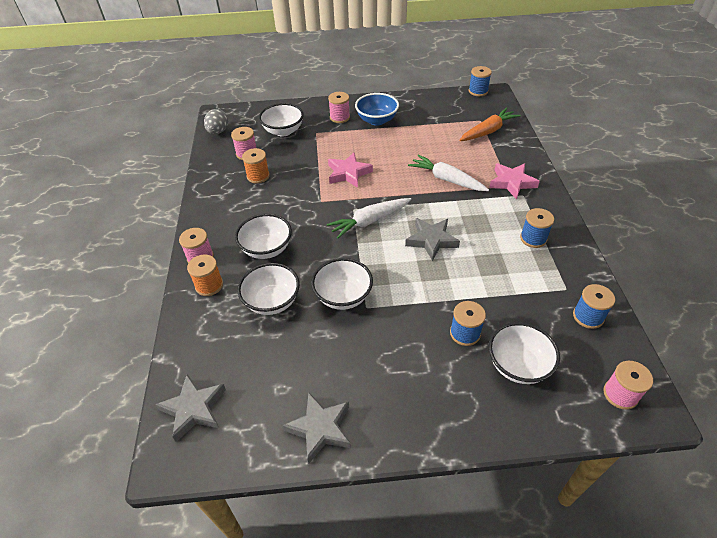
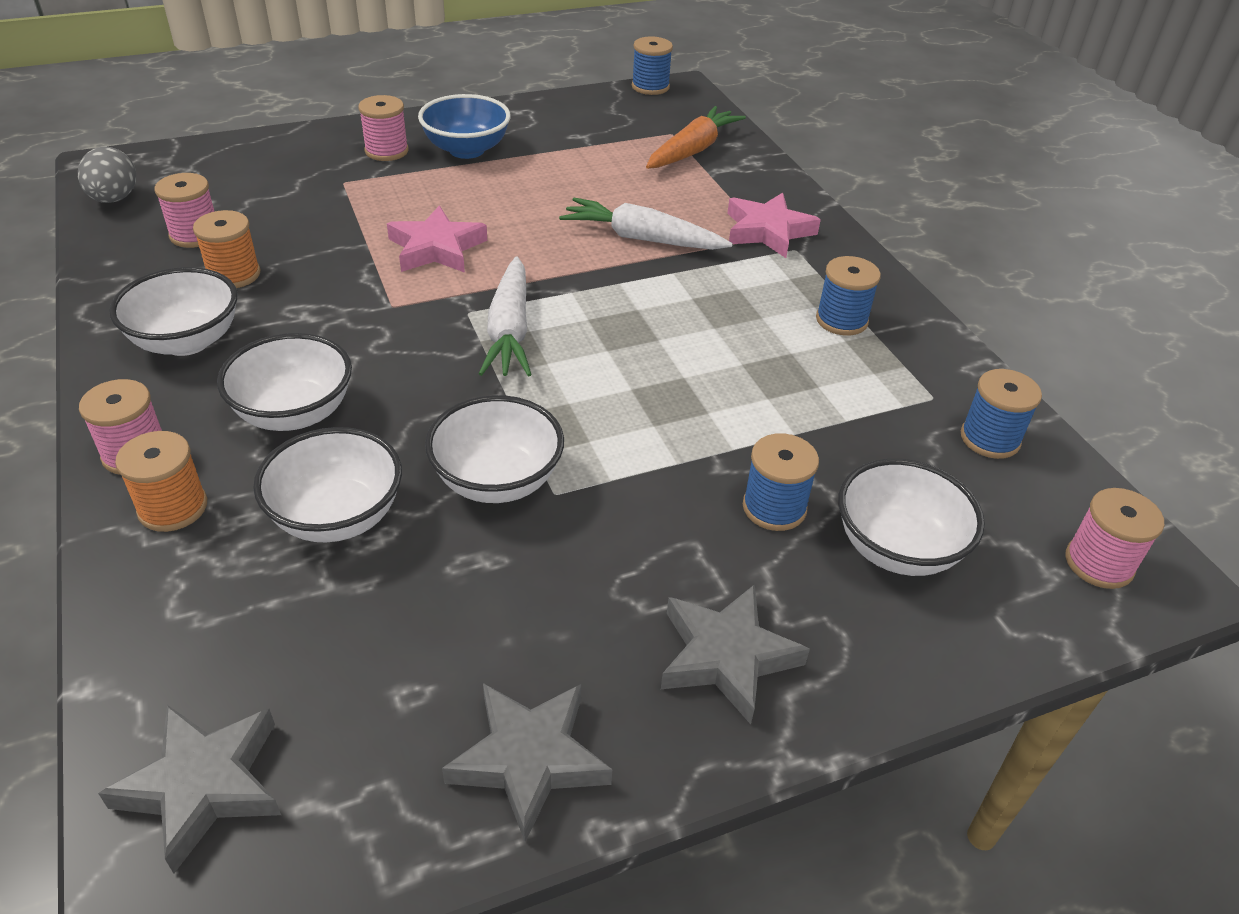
camera: 20 degrees left, 5 degrees down
(283, 131) = (269, 185): white bowl -> white bowl (186, 341)
(369, 221) = (509, 330): white carrot -> white carrot turned 45 degrees counterclockwise
(431, 240) = (649, 349): grey star -> grey star (726, 656)

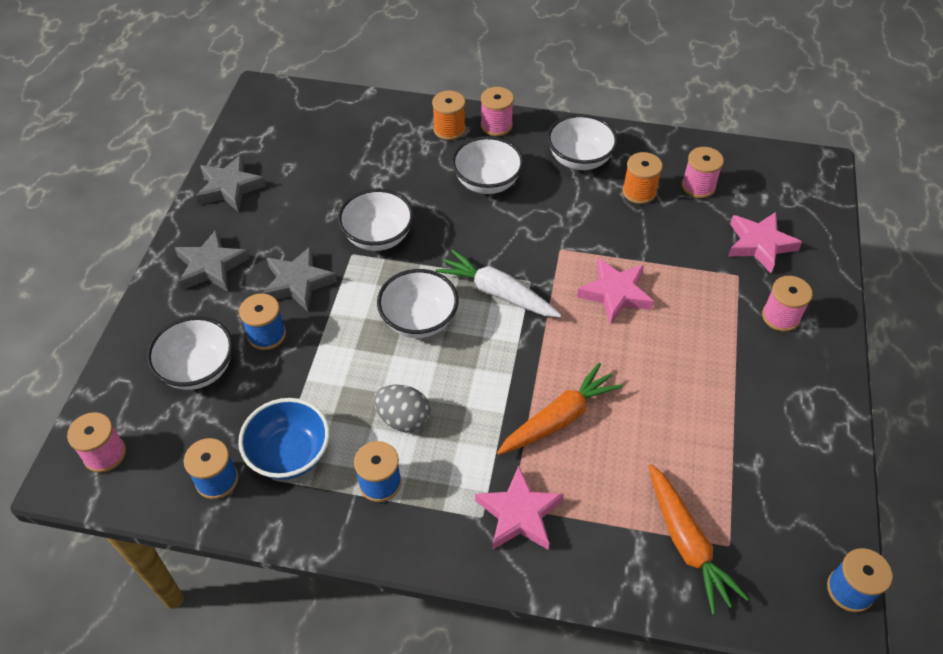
camera: 125 degrees right, 10 degrees up
(114, 199) = (766, 161): grey egg -> grey egg (403, 419)
(203, 786) = (301, 109): grey star -> grey star (298, 283)
(281, 178) = (759, 244): none -> pink star
(337, 516) = (401, 176): white bowl -> white bowl (419, 320)
(466, 150) = (761, 369): blue bowl -> blue bowl (290, 454)
(642, 238) = (559, 418): white carrot -> orange carrot

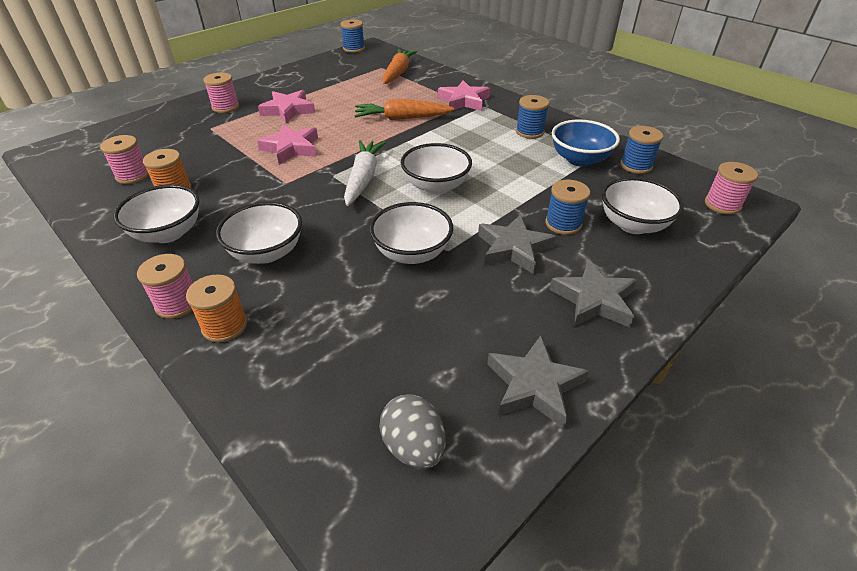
camera: 145 degrees left, 10 degrees down
(403, 419) = (493, 148): grey egg -> grey egg (413, 446)
(497, 293) = (363, 178): white carrot -> white carrot turned 150 degrees counterclockwise
(759, 244) = (169, 134): pink star -> pink star (288, 110)

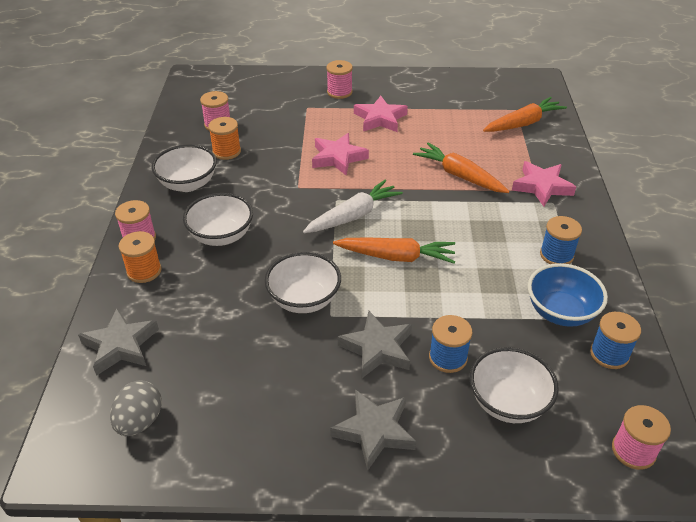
camera: 45 degrees right, 0 degrees up
(354, 49) = (519, 75): blue spool -> none
(436, 186) = (396, 257): white bowl -> orange carrot
(534, 385) = (247, 448): grey star -> grey star (120, 345)

